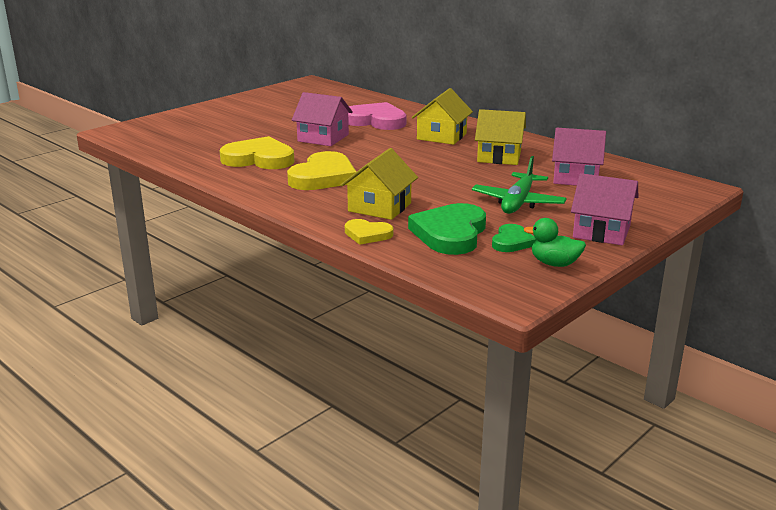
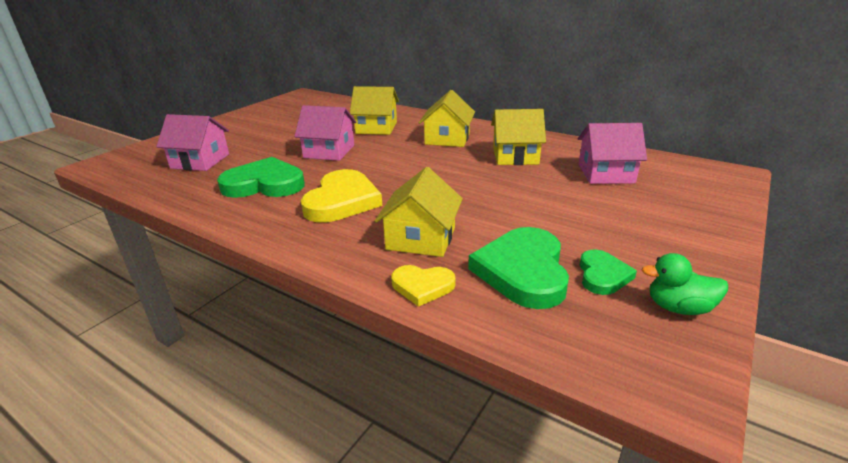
camera: 10 degrees left, 5 degrees up
(259, 159) = (264, 184): yellow heart -> green heart
(376, 121) = (376, 128): pink heart -> yellow house
(518, 202) = (571, 213): green plane -> none
(601, 231) = (689, 245): pink house -> pink house (200, 161)

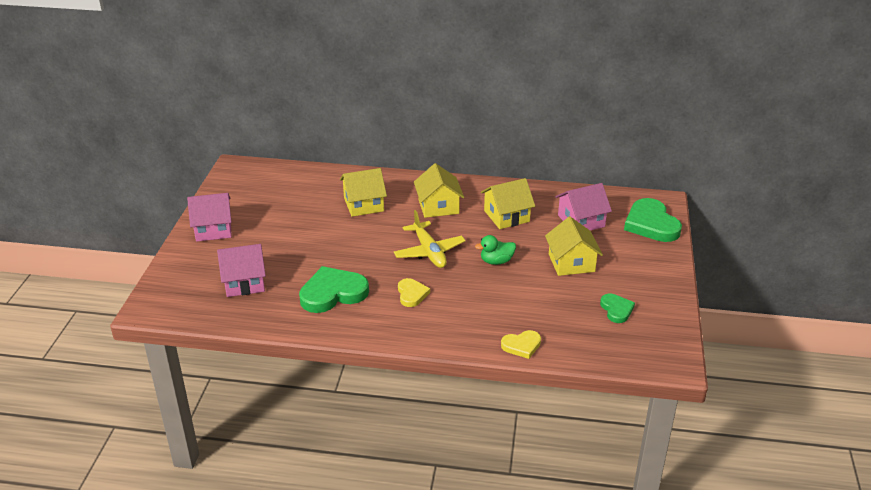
camera: 25 degrees left, 5 degrees up
(329, 151) = (349, 244): pink house -> pink house (213, 229)
(342, 201) = (411, 294): yellow heart -> yellow heart, size x0.55
(401, 170) = (429, 252): none -> yellow plane
(421, 238) = (494, 312): yellow house -> yellow house (571, 263)
(523, 271) = (571, 319): green heart -> green heart (651, 224)
(678, 308) = (662, 320): green duck -> green duck (496, 261)

